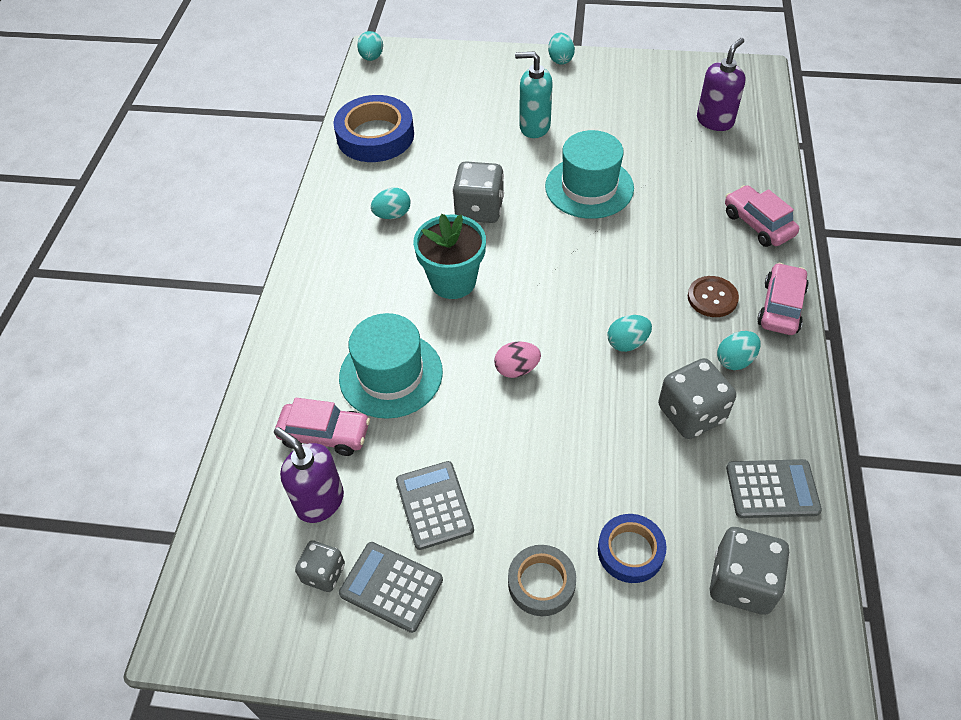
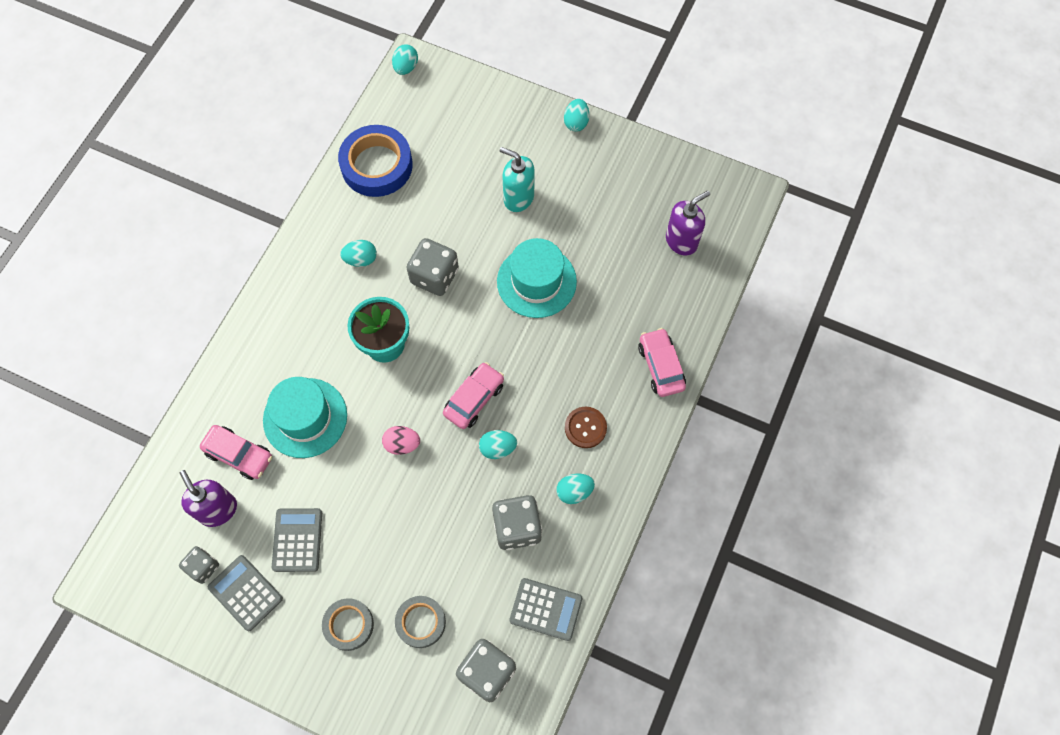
camera: 15 degrees right, 15 degrees up
(630, 551) = (421, 622): blue tape -> grey tape
(780, 307) = (636, 454): pink car -> pink car (474, 399)

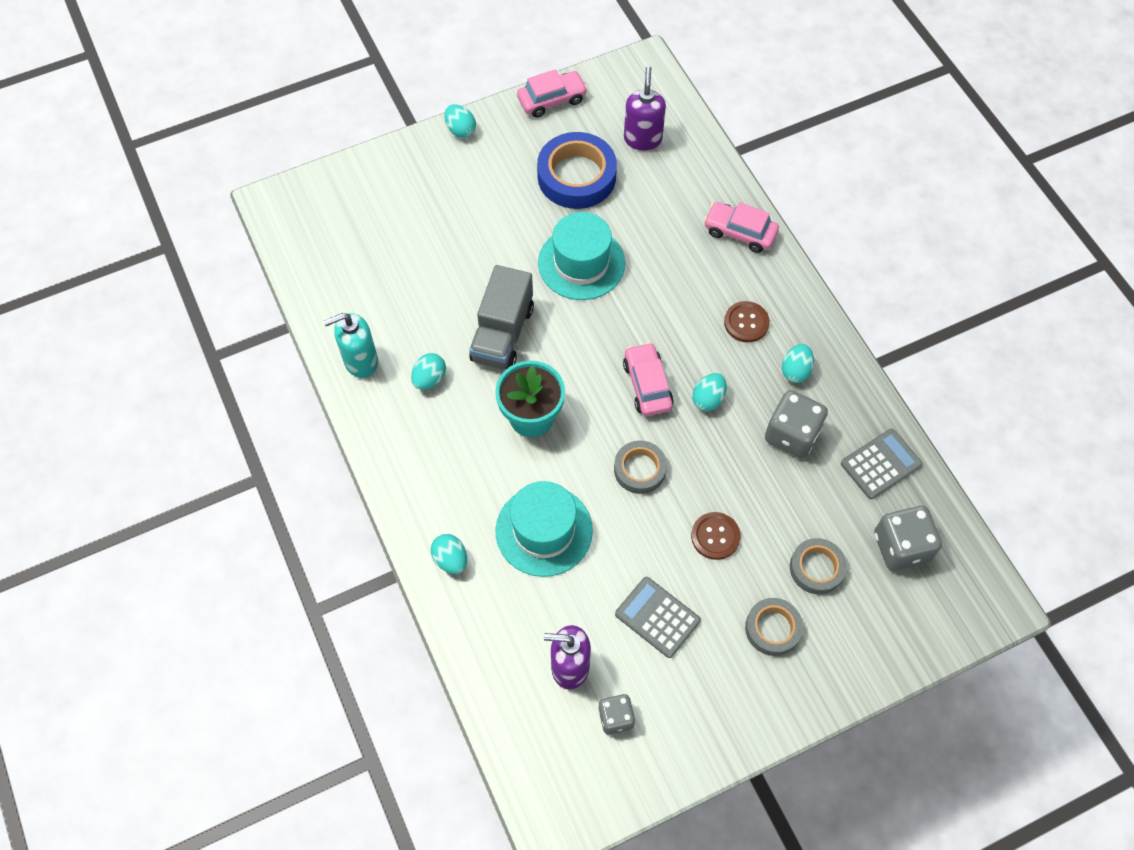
camera: 50 degrees left, 5 degrees down
(239, 455) = (531, 611): pink car -> pink car (552, 100)
(245, 593) = (671, 696): grey calculator -> none
(377, 165) = (348, 302): blue tape -> blue tape (576, 176)
(390, 533) = (715, 536): none -> brown button
(402, 444) = (639, 469): pink egg -> grey tape
(406, 67) = (272, 211): turquoise egg -> turquoise egg (450, 559)
(434, 276) = (502, 334): grey dice -> grey truck
(518, 198) = (489, 220): turquoise soap dispenser -> turquoise soap dispenser (360, 361)

